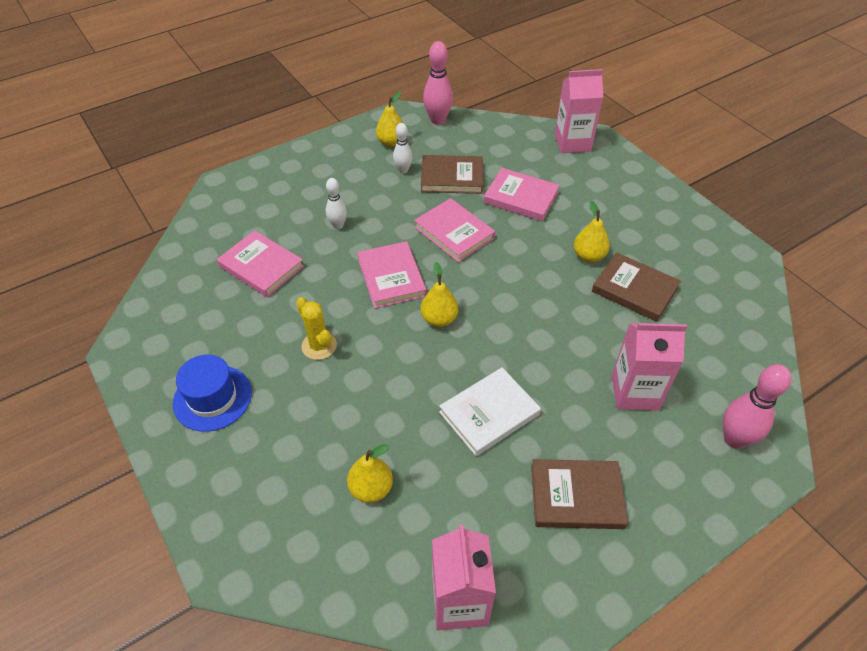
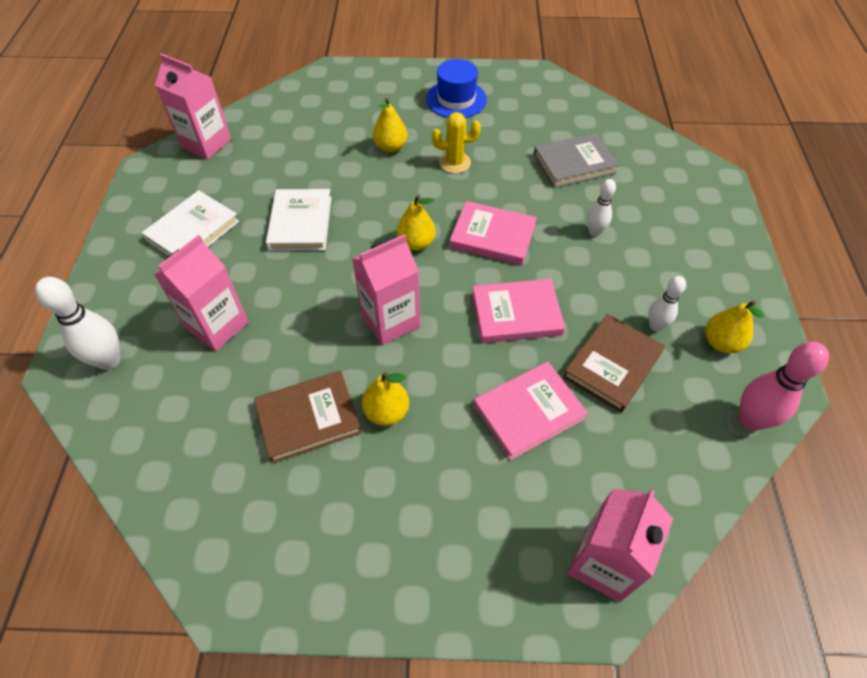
camera: 125 degrees right, 5 degrees up
(261, 266) = (574, 164): pink book -> grey book
(371, 488) = (313, 140): yellow pear -> yellow pear (390, 147)
(524, 292) = (390, 320): none -> pink carton
(576, 496) = (193, 231): brown book -> white book
(734, 439) = (109, 360): pink bowling pin -> white bowling pin

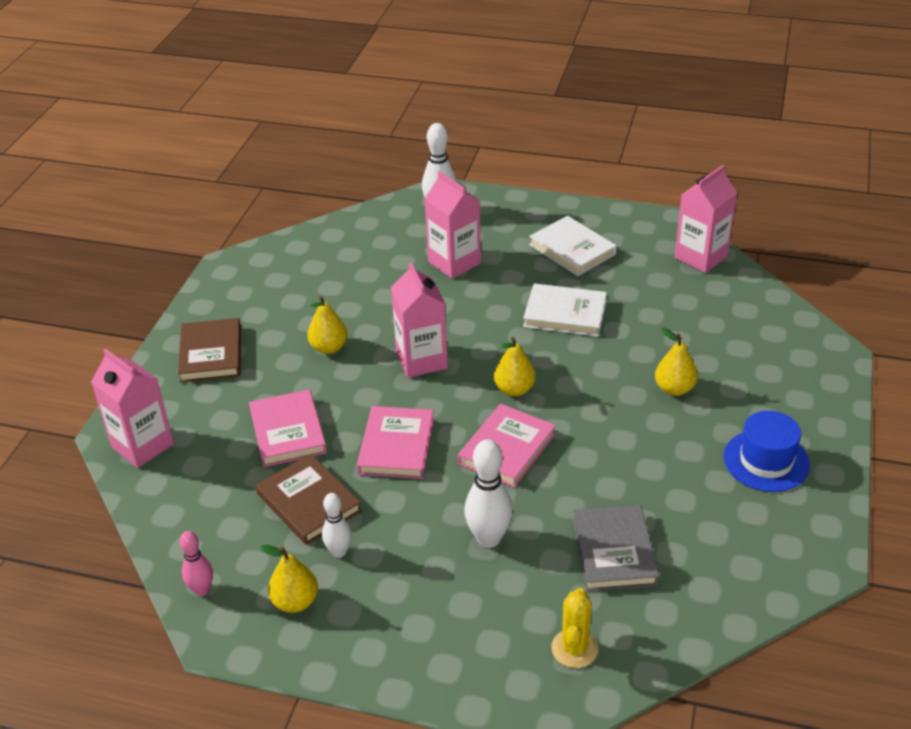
camera: 105 degrees right, 15 degrees down
(308, 418) = (343, 306): brown book -> brown book (211, 354)
(454, 163) = (636, 438): yellow cactus -> yellow cactus (574, 648)
(594, 232) = (489, 539): white bowling pin -> white bowling pin, size x1.62
(750, 420) = (202, 590): pink bowling pin -> pink bowling pin, size x0.62

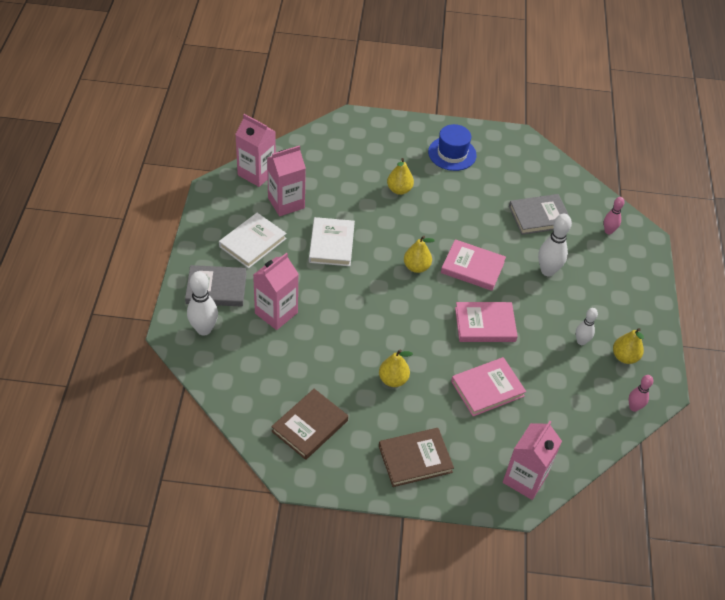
camera: 105 degrees left, 10 degrees up
(309, 502) = (547, 364): brown book -> brown book (309, 426)
(421, 360) = (396, 321): pink carton -> pink carton (286, 203)
(500, 221) = (216, 288): none -> grey book
(574, 648) = (608, 231): yellow cactus -> pink bowling pin

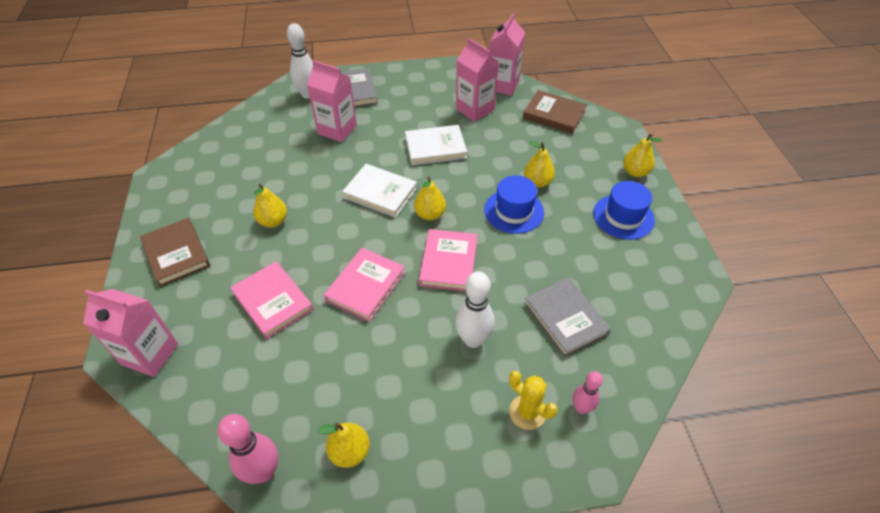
camera: 80 degrees right, 0 degrees up
(253, 242) = (415, 100): white book -> white book (380, 193)
(309, 426) = (212, 174): brown book -> brown book (554, 114)
(406, 130) = (635, 172): none -> yellow pear
(428, 213) = (514, 211): none -> blue hat
(485, 324) = (365, 286): pink book -> pink book turned 45 degrees clockwise
(581, 341) = (364, 392): white bowling pin -> none
(608, 258) = (527, 412): none -> yellow cactus
(634, 407) = (263, 472): pink bowling pin -> pink bowling pin, size x1.62

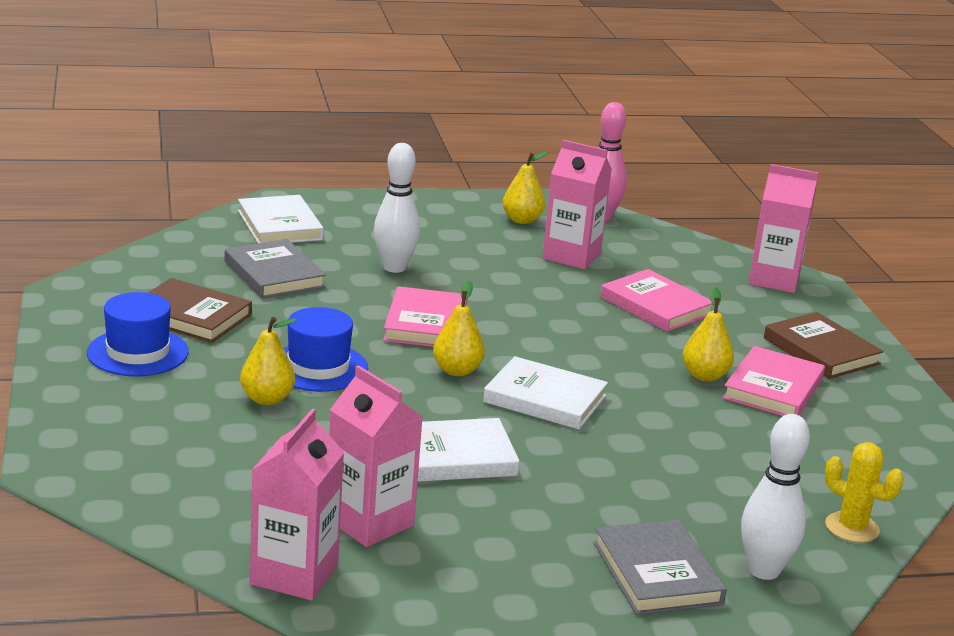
camera: 175 degrees right, 25 degrees down
(337, 130) = (662, 496): pink carton -> pink carton (571, 256)
(365, 286) = (538, 311): pink book -> pink book (773, 388)
(527, 412) = (339, 227): yellow cactus -> yellow cactus (852, 528)
(554, 114) = (191, 504): brown book -> brown book (191, 316)
(581, 408) = (279, 225): pink bowling pin -> white book
(635, 172) = (77, 403): yellow pear -> none

